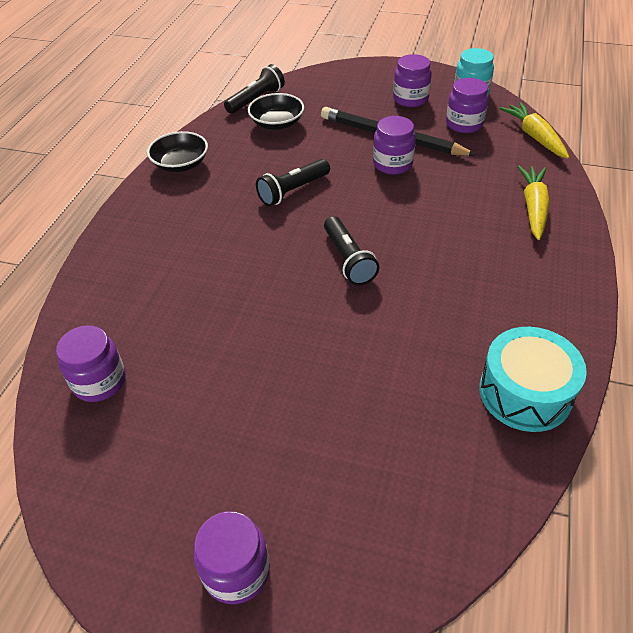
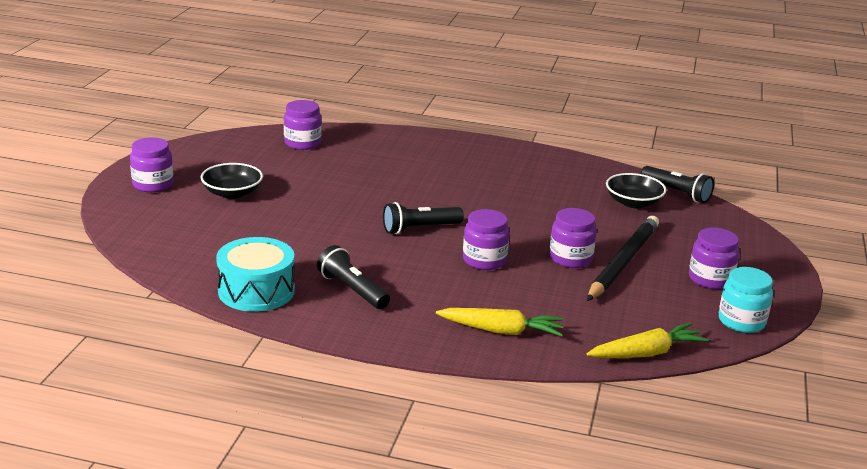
camera: 85 degrees right, 20 degrees down
(181, 164) = (552, 160): black bowl -> black bowl (232, 193)
(293, 191) = (517, 208): black flashlight -> black flashlight (352, 290)
(464, 124) = (662, 308): purple jar -> purple jar (484, 260)

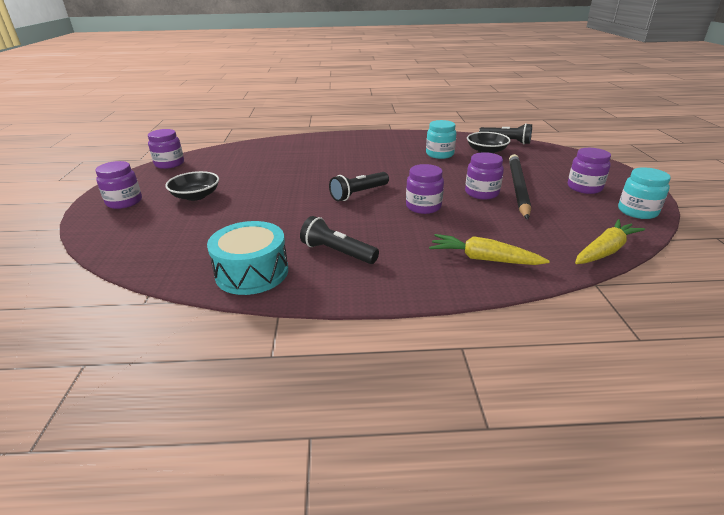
camera: 15 degrees left, 5 degrees up
(302, 143) = (236, 154): purple jar -> purple jar (169, 164)
(501, 331) = (483, 259): yellow carrot -> yellow carrot turned 150 degrees counterclockwise
(565, 195) = (439, 154): none -> turquoise jar

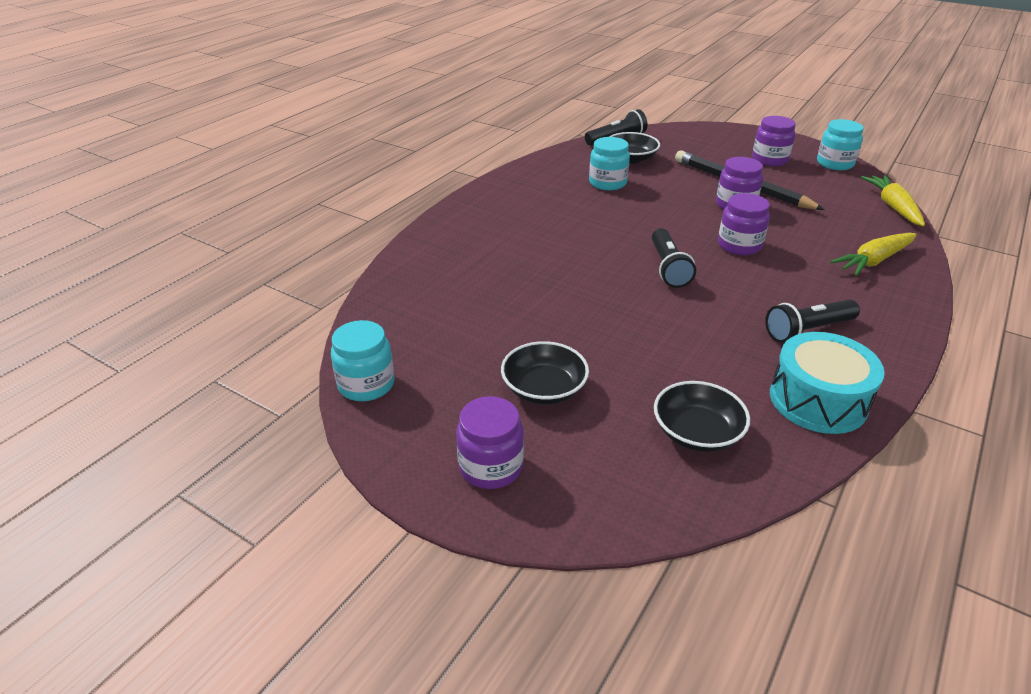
camera: 55 degrees left, 5 degrees up
(169, 164) = (366, 384): purple jar -> turquoise jar
(186, 241) = (697, 432): none -> black bowl

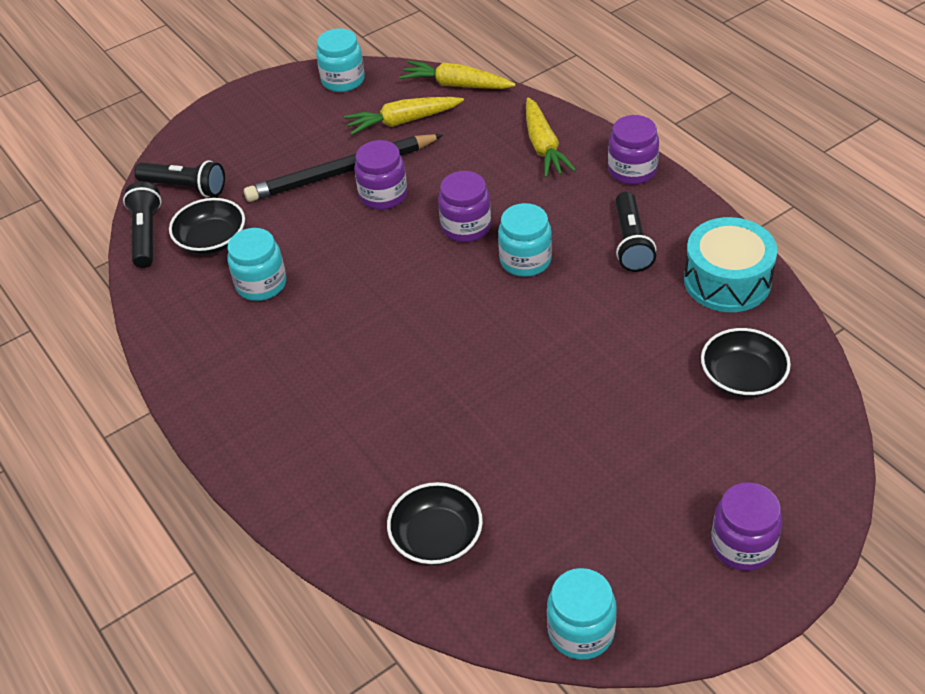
camera: 65 degrees left, 10 degrees up
(544, 389) = (644, 471): black bowl -> black bowl (436, 538)
(668, 268) = (480, 300): black flashlight -> black flashlight (185, 187)
(730, 280) = (525, 260): none -> turquoise jar
(769, 159) = (299, 124): purple jar -> purple jar (632, 170)
(822, 195) = (403, 121): none -> yellow carrot

